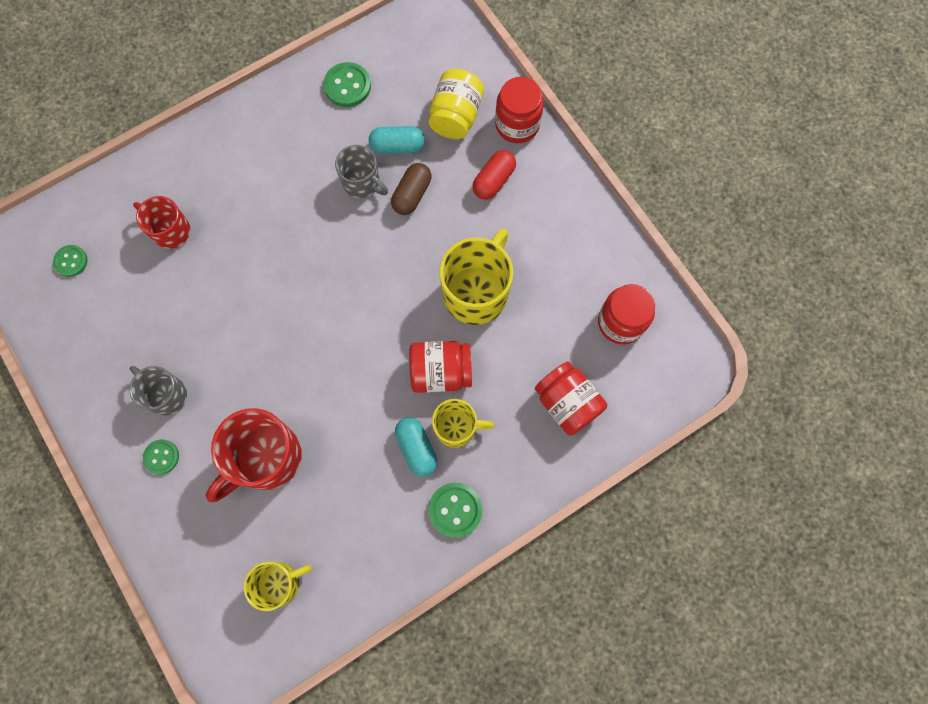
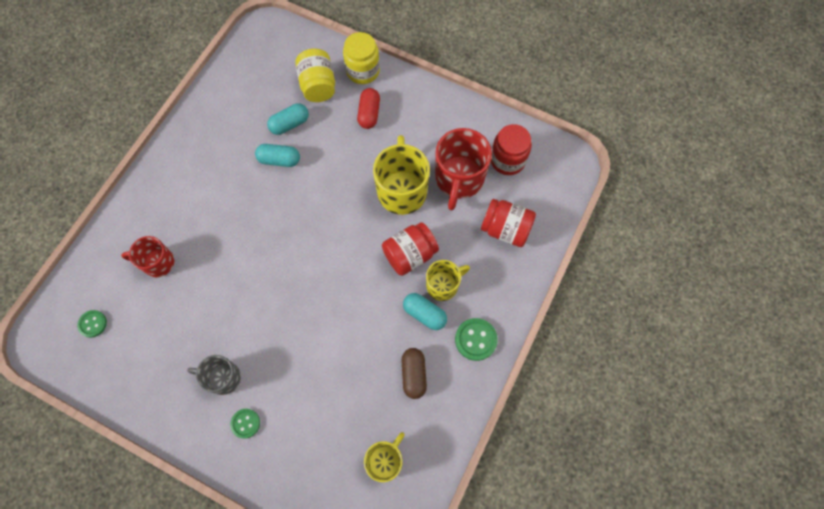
camera: 30 degrees left, 5 degrees down
(266, 458) = (323, 380): red mug -> red mug (459, 179)
(347, 86) = (230, 102): green button -> none
(362, 183) = (279, 160): grey mug -> turquoise capsule
(412, 194) = (319, 150): brown capsule -> brown capsule (413, 374)
(517, 124) = (363, 71): red jar -> yellow jar

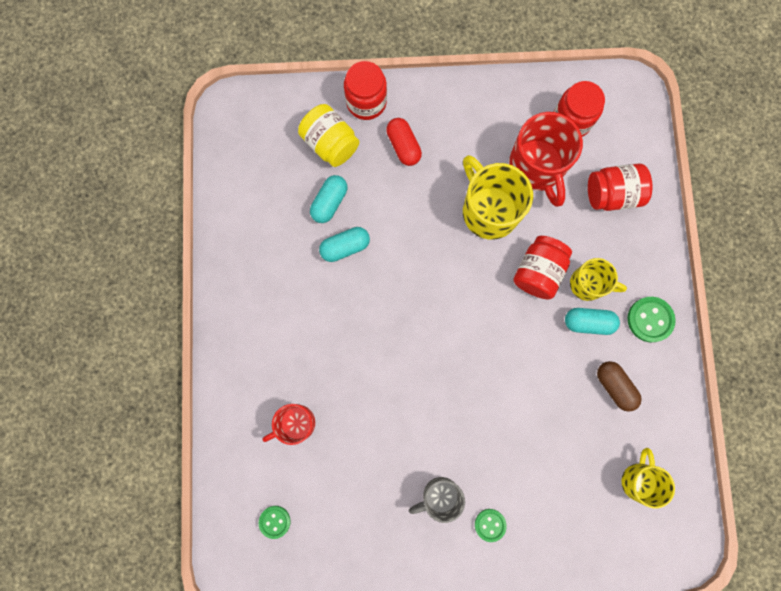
camera: 30 degrees left, 10 degrees up
(363, 71) = (366, 102): yellow jar -> red jar
(443, 285) = (588, 284): yellow mug -> yellow mug turned 75 degrees clockwise

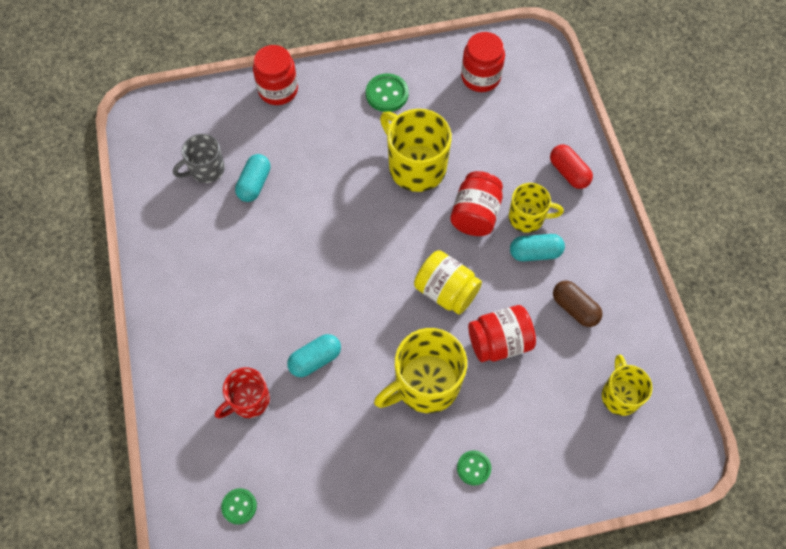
camera: 10 degrees left, 15 degrees down
(330, 144) = (248, 131): yellow jar -> yellow jar (446, 291)
(345, 247) = (276, 222): turquoise capsule -> turquoise capsule (315, 359)
(403, 146) = (321, 123): red capsule -> red capsule (568, 172)
(439, 496) = (414, 448): grey mug -> grey mug (206, 169)
(460, 437) = (425, 384): none -> yellow mug
(536, 167) = (455, 122): red mug -> none
(612, 194) = (533, 134): red jar -> red jar (499, 342)
(650, 319) = (596, 240): green button -> green button (387, 94)

